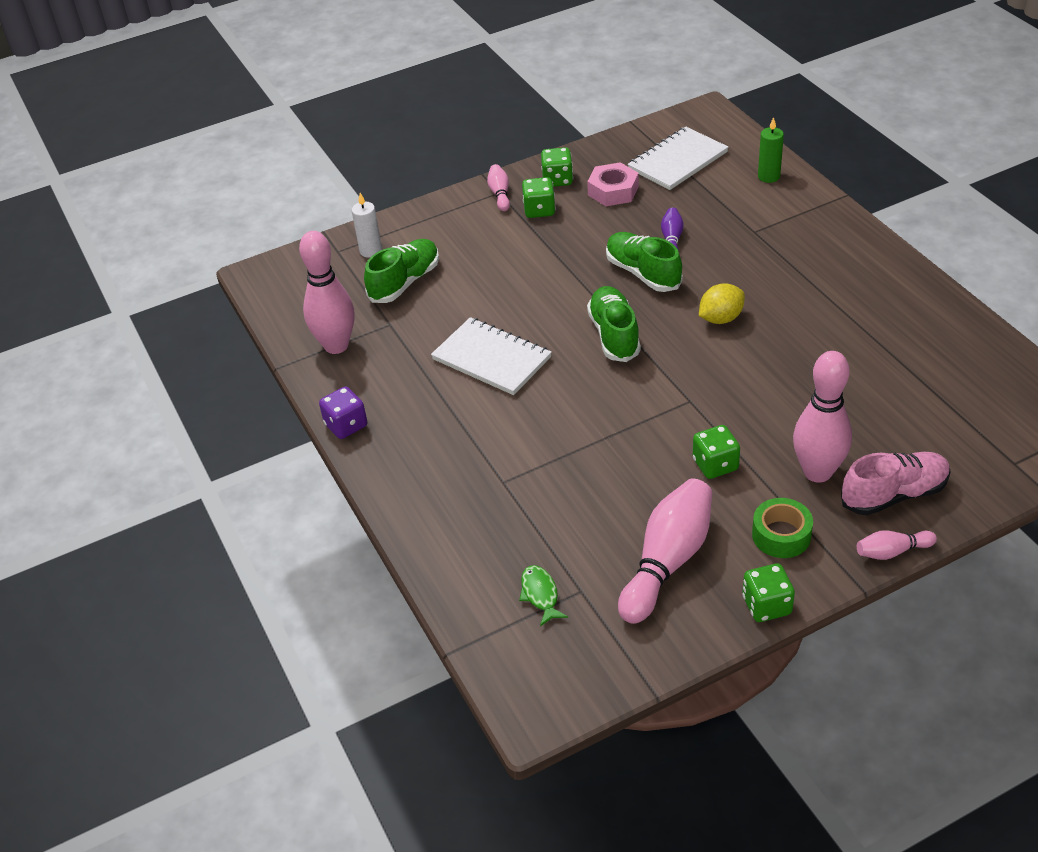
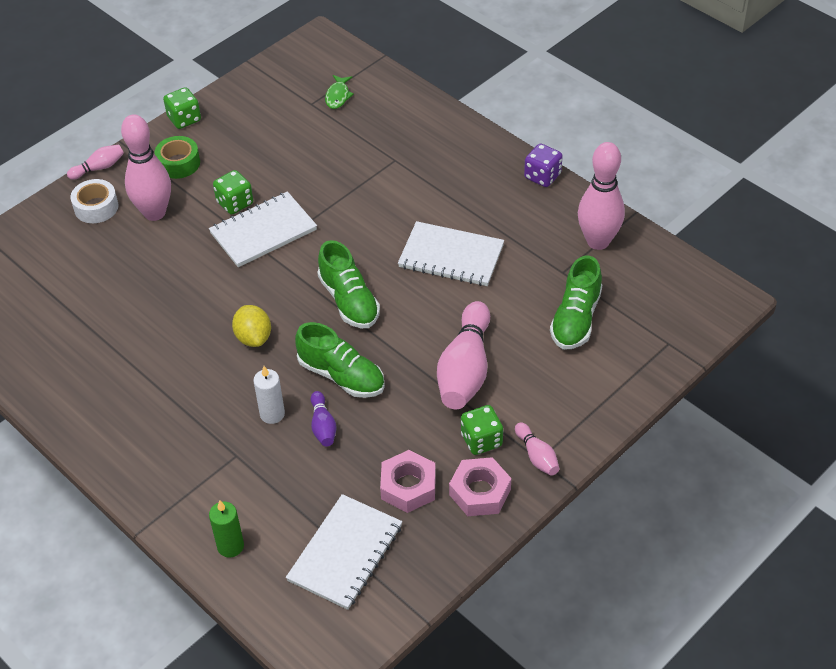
camera: 160 degrees right, 5 degrees up
(371, 251) = (634, 350): white candle -> white candle (272, 414)
(540, 594) = (338, 96): green fish -> green fish turned 45 degrees clockwise
(557, 180) = (480, 492): green dice -> pink nut
(667, 561) = (256, 131): pink bowling pin -> pink bowling pin (465, 370)
(688, 423) = (263, 231): none -> white notebook
(721, 318) = (253, 337): yellow lemon -> yellow lemon turned 60 degrees counterclockwise
(894, 494) = (96, 207): pink shoe -> white tape

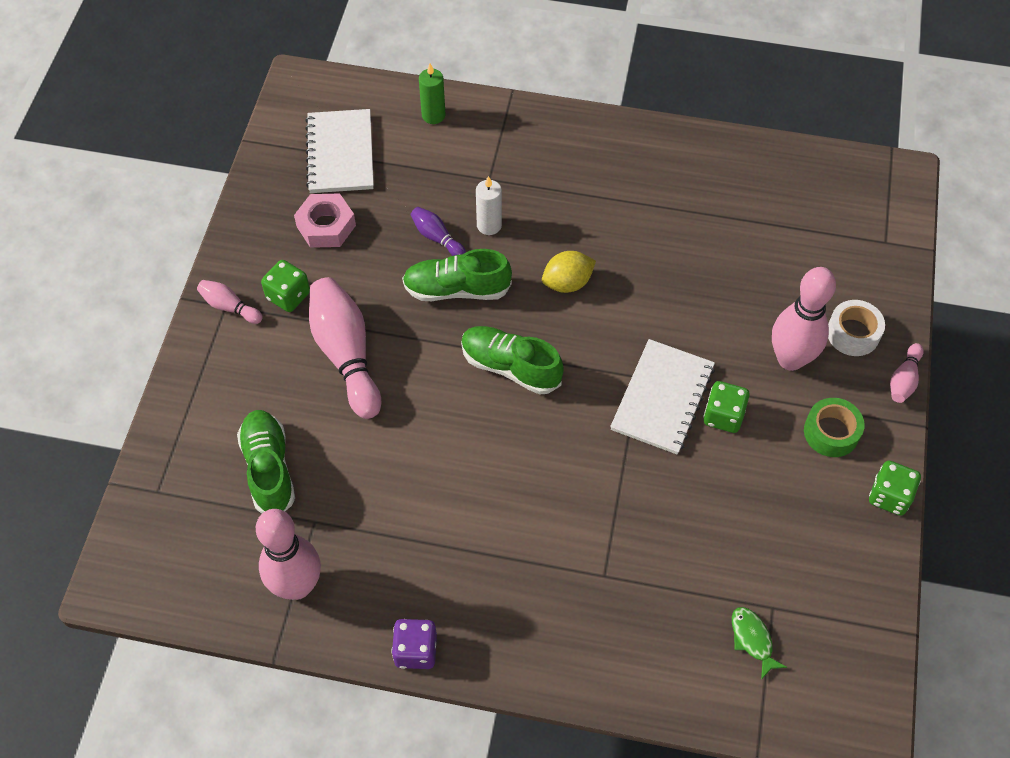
camera: 145 degrees right, 10 degrees up
(253, 337) = (567, 283): yellow lemon -> yellow lemon turned 60 degrees counterclockwise
(451, 256) = (446, 475): white notebook -> none
(480, 492) = (262, 251): pink nut -> none

